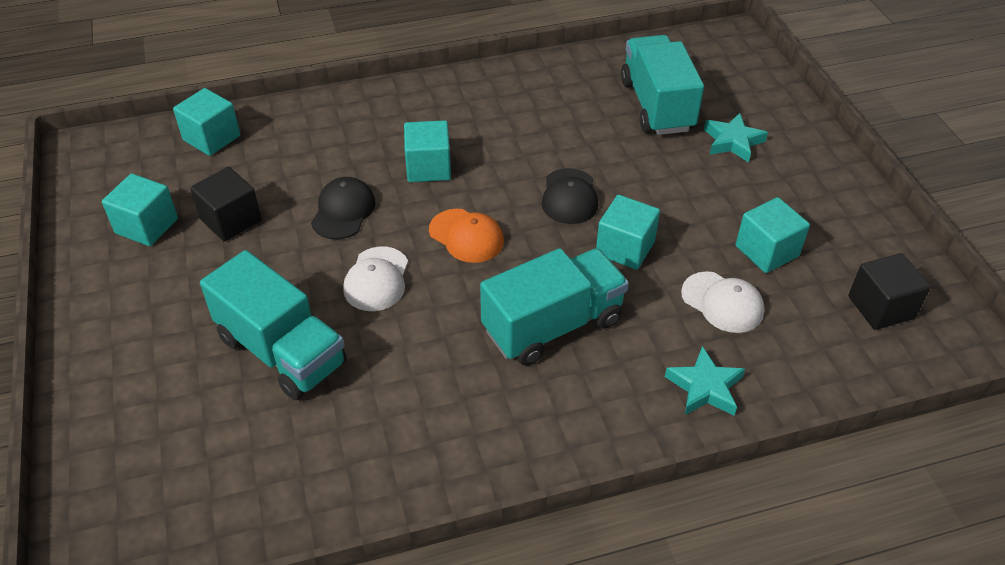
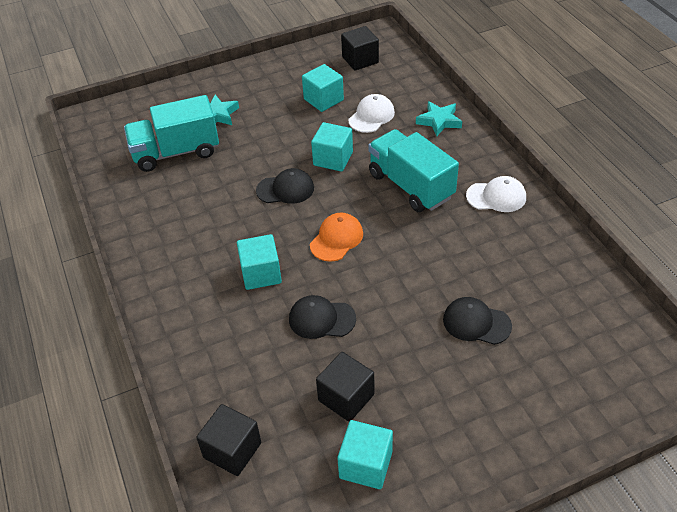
camera: 95 degrees left, 0 degrees up
(211, 138) = (232, 450): turquoise cube -> black cube
(282, 351) = (476, 323): turquoise truck -> black cap
(376, 279) = (392, 282): white cap -> white cap (496, 197)

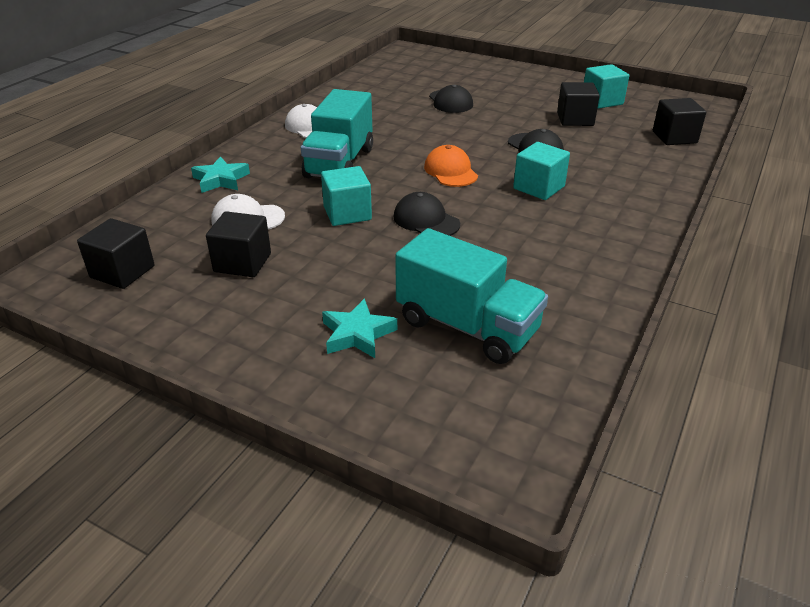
camera: 130 degrees left, 10 degrees down
(323, 100) = (242, 262): turquoise cube -> black cube
(336, 239) = (450, 171): orange cap -> orange cap turned 75 degrees clockwise

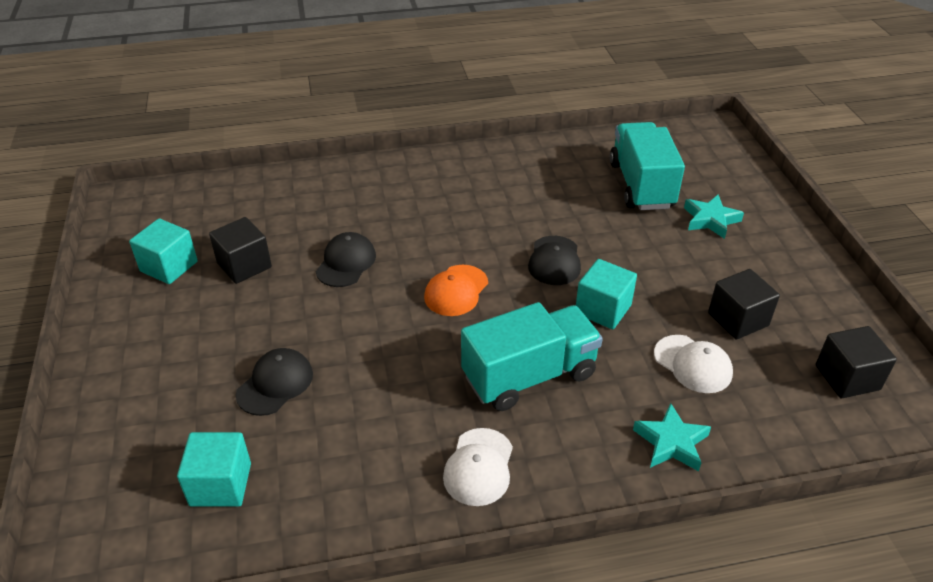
camera: 130 degrees left, 5 degrees up
(539, 187) = (427, 229): turquoise cube -> turquoise cube (220, 484)
(674, 137) = (237, 194): black cube -> none

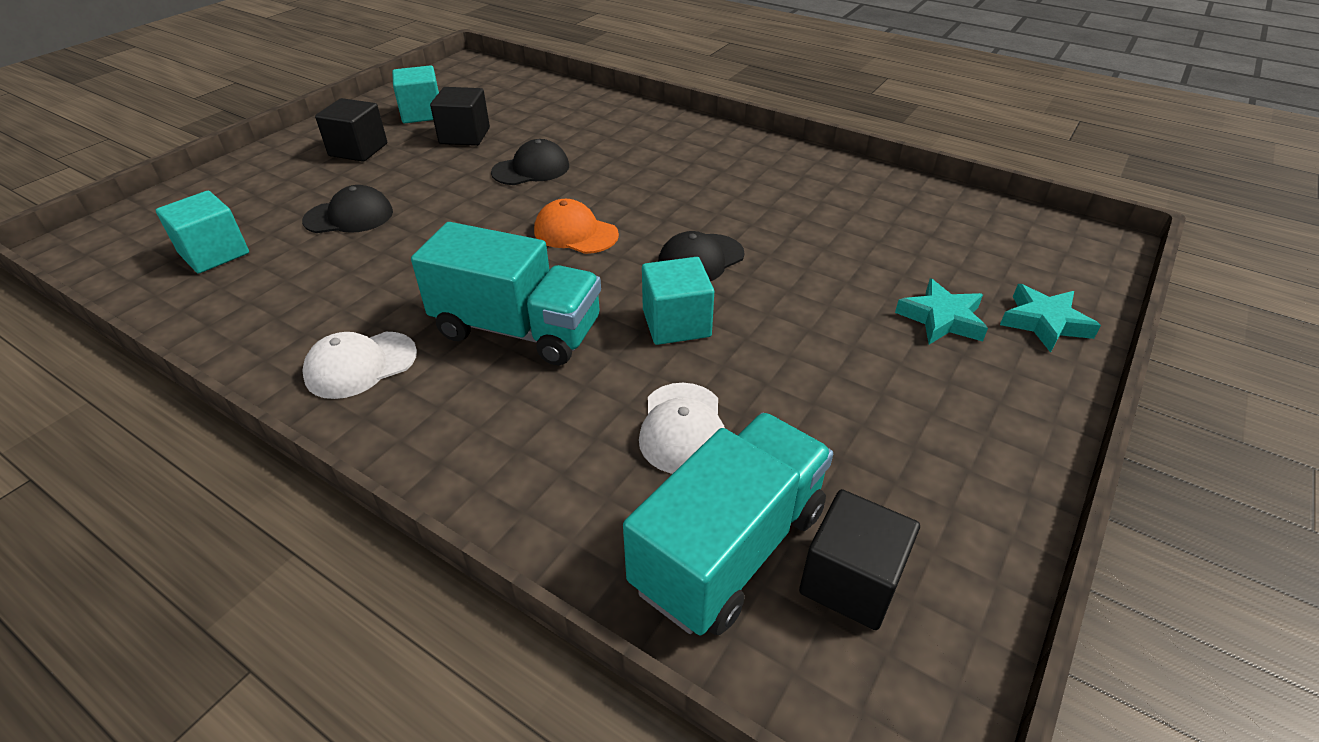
camera: 45 degrees right, 0 degrees up
(456, 291) = (575, 233): orange cap -> orange cap turned 45 degrees clockwise
(641, 185) = (908, 247): turquoise truck -> turquoise truck (729, 548)
(671, 442) = (536, 476): turquoise star -> turquoise star (1044, 323)
(738, 319) = (809, 425): black cube -> black cube (358, 150)

